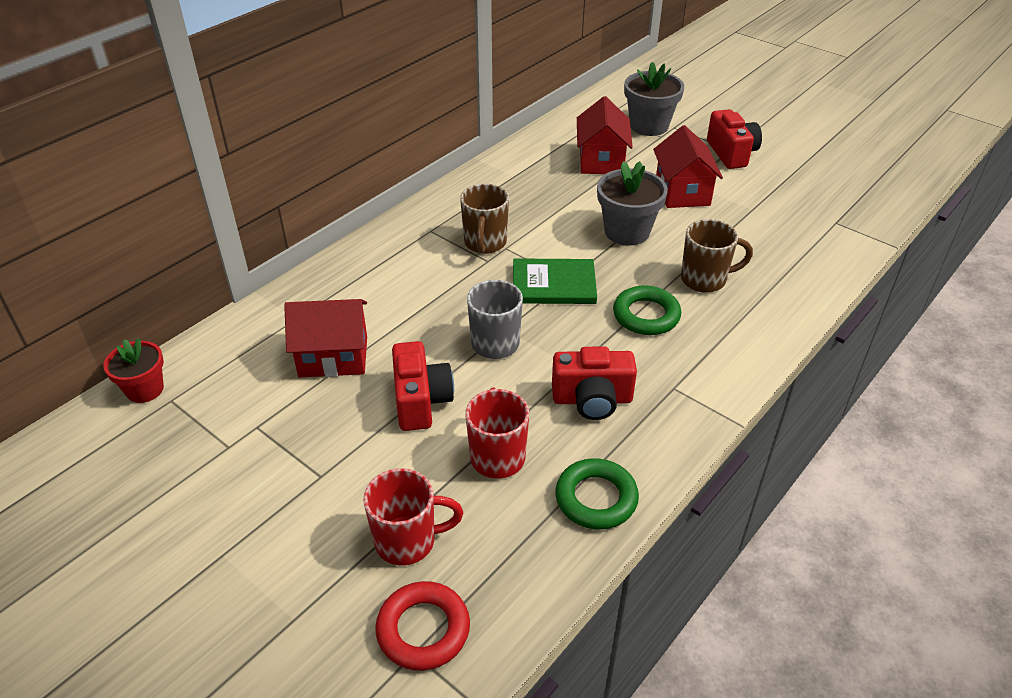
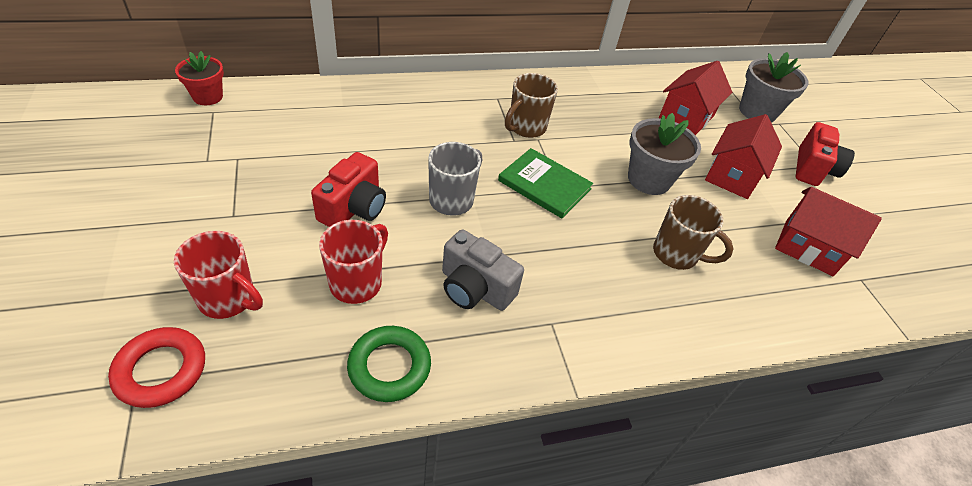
camera: 30 degrees right, 5 degrees up
(333, 357) = (335, 143): red house -> red house (808, 248)
(592, 400) = (475, 288): red camera -> grey camera
(646, 315) = (593, 252): green ring -> none

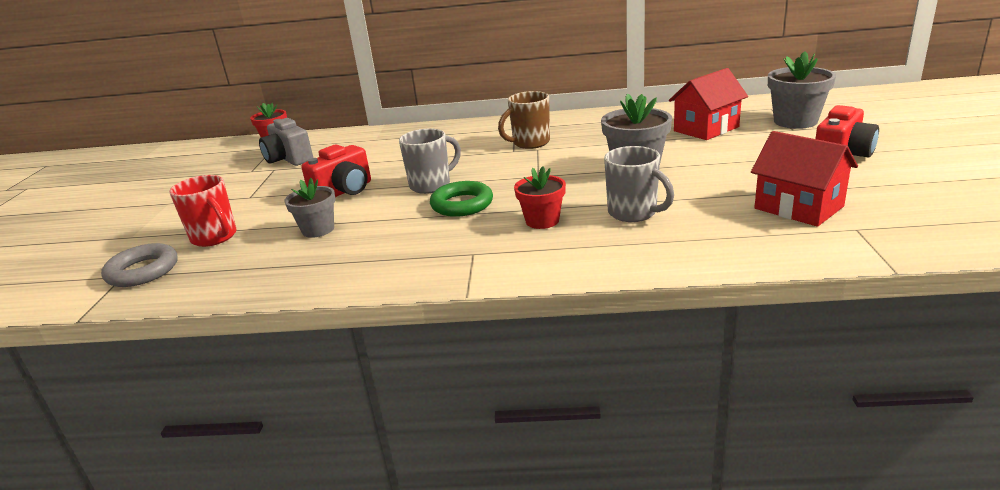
camera: 25 degrees right, 20 degrees down
(161, 370) = (143, 271): red ring -> grey ring
(357, 282) = (318, 230): red mug -> grey flower pot
(389, 367) = (310, 274): green ring -> green ring (462, 204)
(475, 288) = (415, 233): grey camera -> grey camera (289, 159)
(544, 185) = (524, 174): green book -> none
(597, 266) = (542, 221): none -> red flower pot
(676, 254) = (634, 213): brown mug -> grey mug
(732, 175) = (735, 163): red house -> none

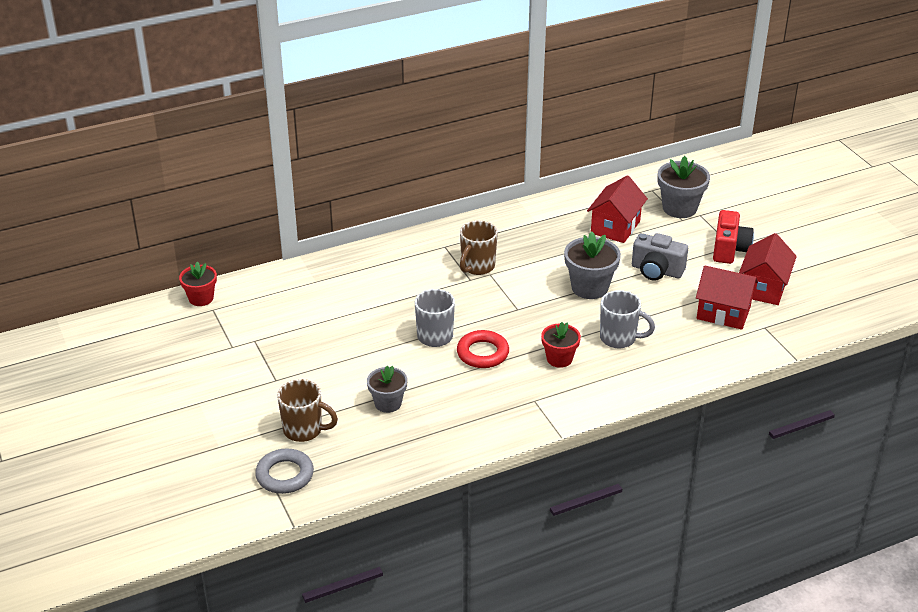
camera: 30 degrees left, 10 degrees up
(215, 237) = (304, 430): red mug -> brown mug
(289, 159) = (254, 324): grey camera -> grey camera (656, 271)
(344, 191) = (362, 357): red camera -> none
(462, 204) = (482, 353): green ring -> red ring
(874, 191) = (763, 288): none -> red house

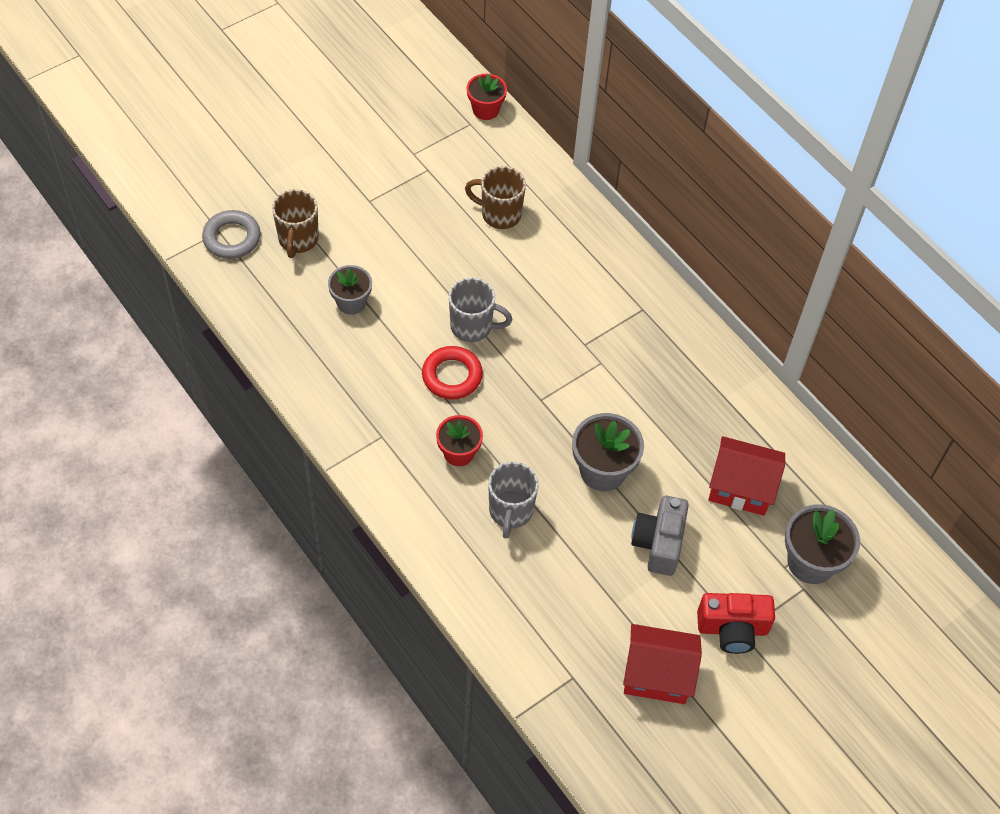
camera: 75 degrees right, 20 degrees up
(477, 267) = (611, 348): brown mug -> brown mug (499, 214)
(723, 313) = (590, 627): red house -> none

